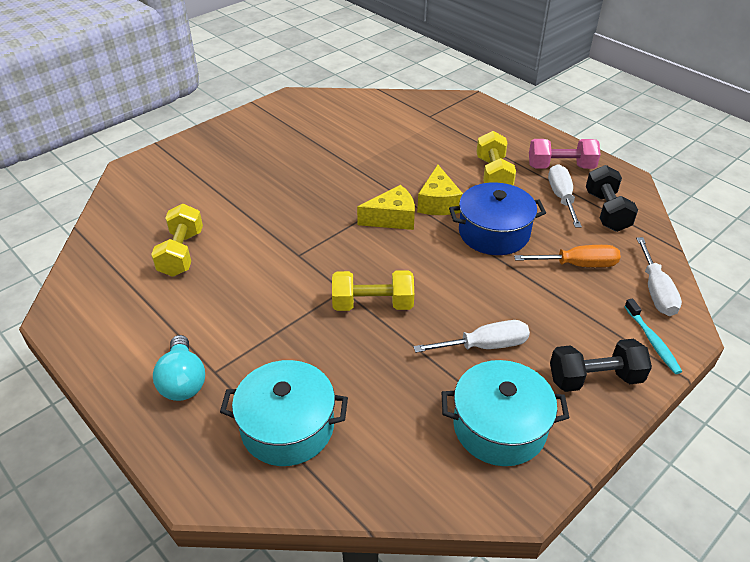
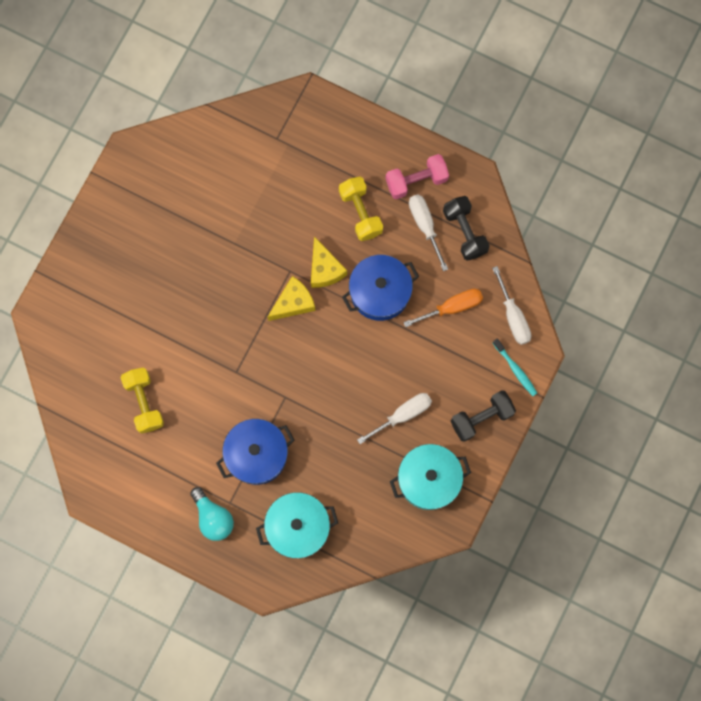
camera: 20 degrees left, 35 degrees up
(278, 333) = (256, 454): none -> blue pot
(372, 304) = (312, 403): yellow dumbbell -> none

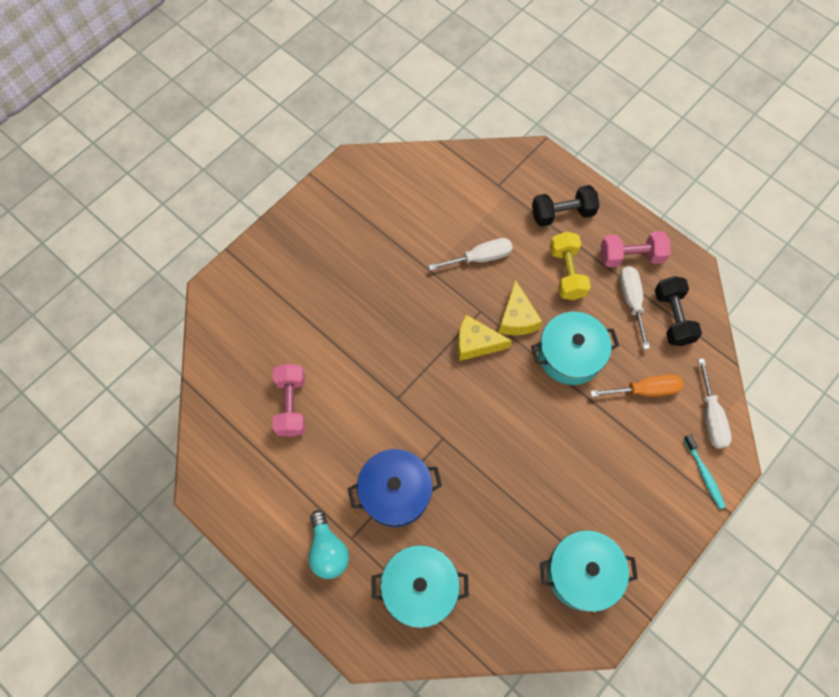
camera: 15 degrees right, 10 degrees down
(144, 402) = (291, 405): yellow dumbbell -> pink dumbbell
(293, 303) = (476, 343): yellow cheese -> yellow cheese turned 150 degrees counterclockwise
(380, 292) = (570, 355): blue pot -> turquoise pot
(403, 415) = (568, 491): white screwdriver -> white screwdriver (480, 258)
(481, 418) = (656, 518): black dumbbell -> black dumbbell (562, 213)

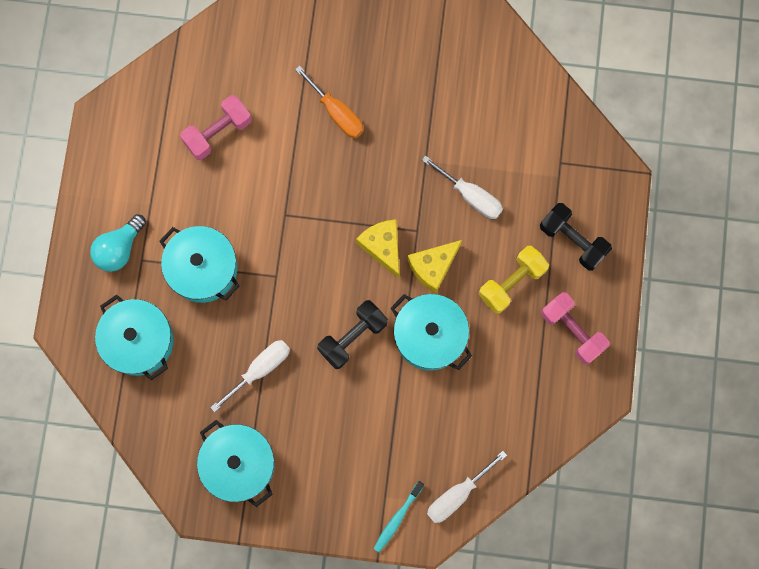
camera: 55 degrees right, 10 degrees up
(395, 492) = (203, 269): blue pot -> turquoise pot
(631, 301) = (524, 358): white screwdriver -> white screwdriver (260, 369)
(645, 390) = (442, 422): orange screwdriver -> orange screwdriver (337, 113)
(672, 317) = (534, 405): black dumbbell -> black dumbbell (353, 337)

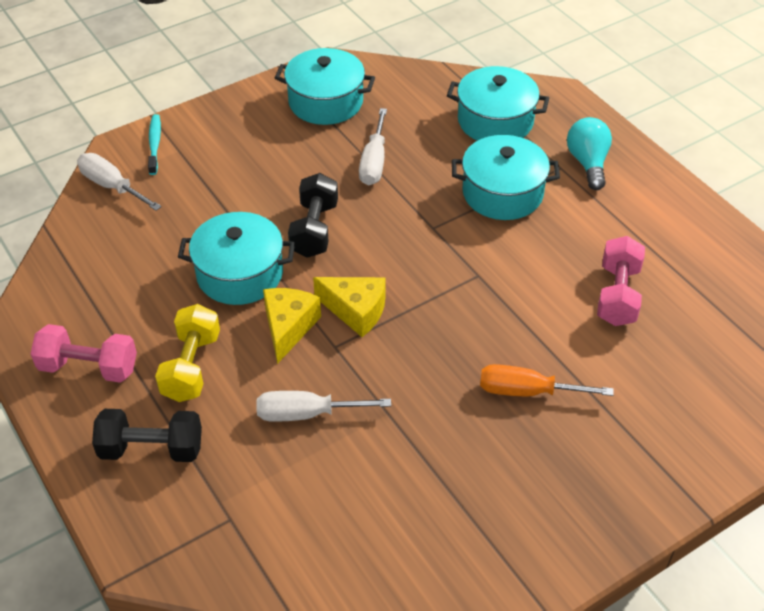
camera: 140 degrees right, 30 degrees down
(457, 494) = (112, 186): white screwdriver -> white screwdriver turned 60 degrees counterclockwise

